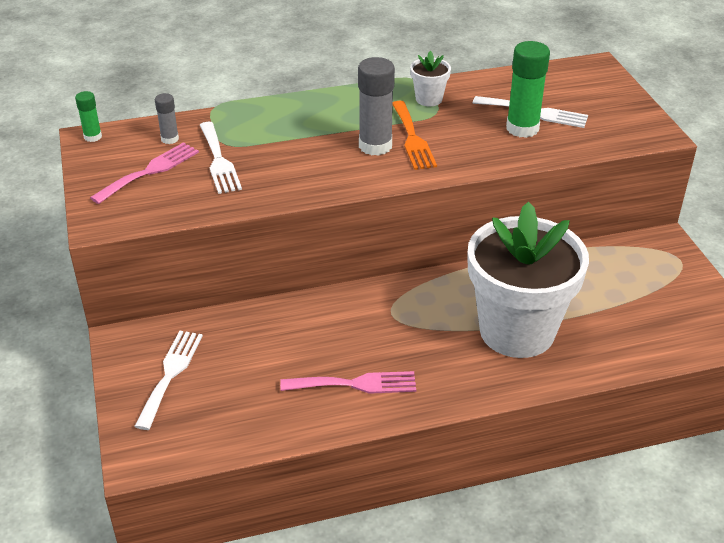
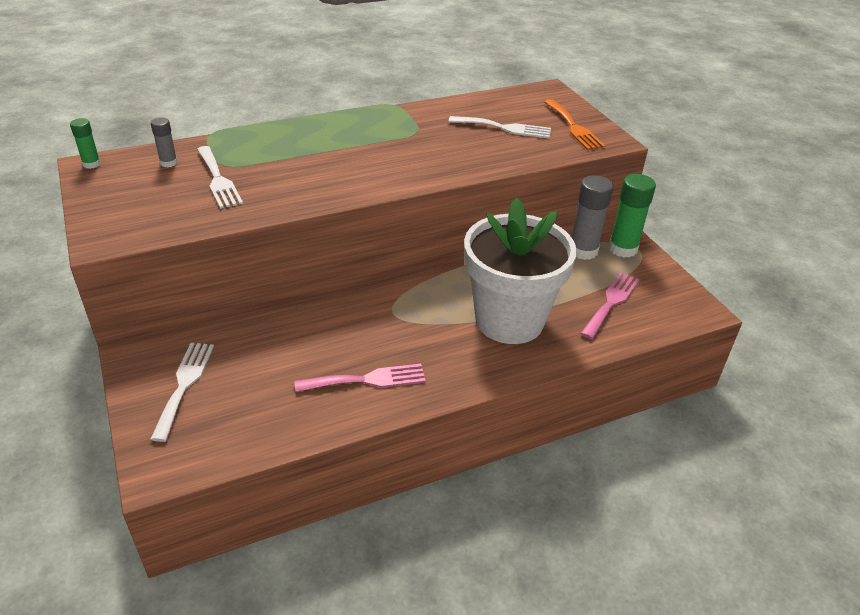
camera: 10 degrees left, 0 degrees up
(150, 171) = (150, 192): pink fork -> pink fork (611, 302)
(375, 146) = (365, 160): grey glue stick -> grey glue stick (583, 251)
(412, 138) = (399, 153): orange fork -> orange fork (574, 127)
(429, 99) = (408, 120): white flower pot -> none
(522, 128) = (495, 141): green glue stick -> green glue stick (623, 249)

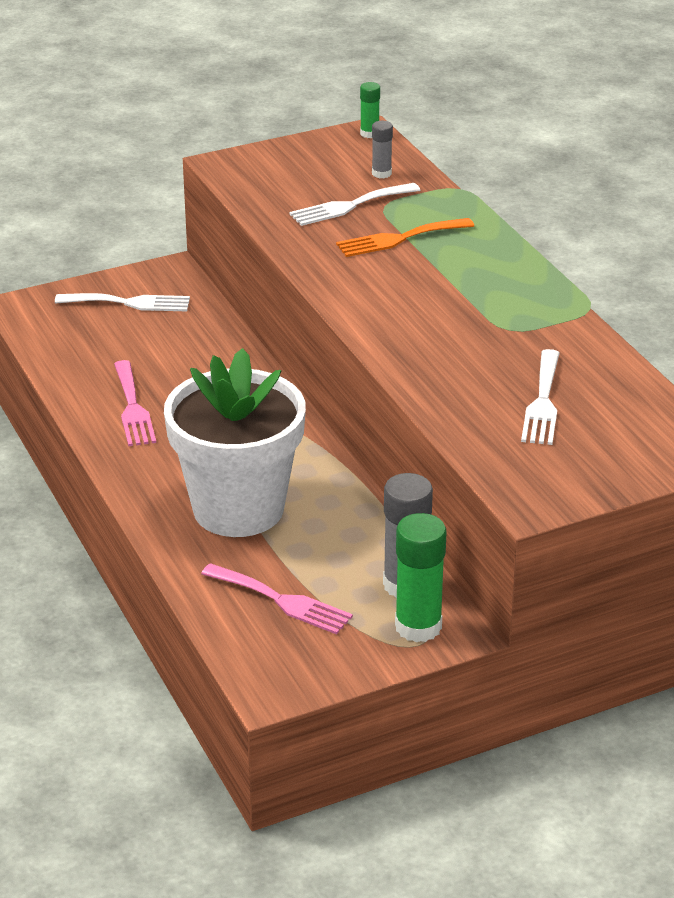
camera: 90 degrees right, 5 degrees down
(574, 127) = (567, 468): orange fork -> orange fork (399, 239)

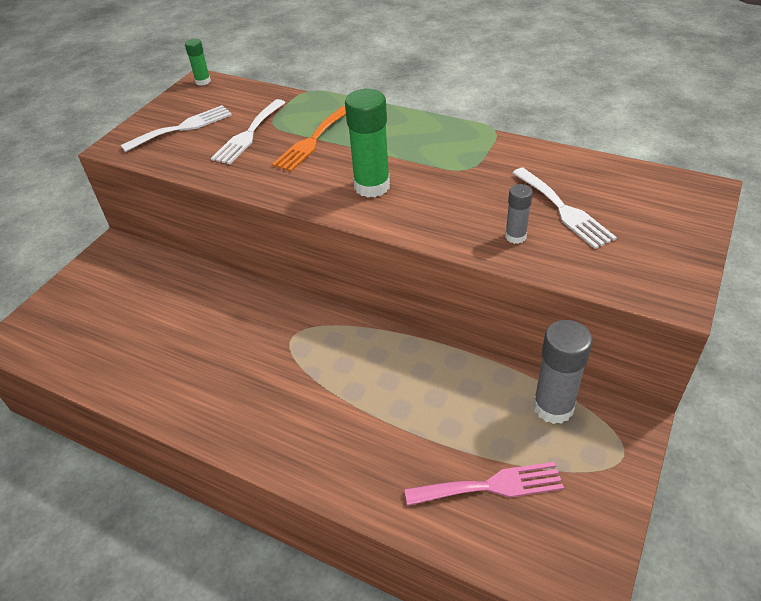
camera: 35 degrees left, 10 degrees up
(129, 303) = (103, 290): white fork -> white fork (182, 128)
(133, 408) = (192, 378): pink fork -> none
(238, 509) = (366, 420): white flower pot -> none
(381, 173) = (243, 103): grey glue stick -> grey glue stick (515, 236)
(418, 626) = (604, 438): green glue stick -> green glue stick (372, 186)

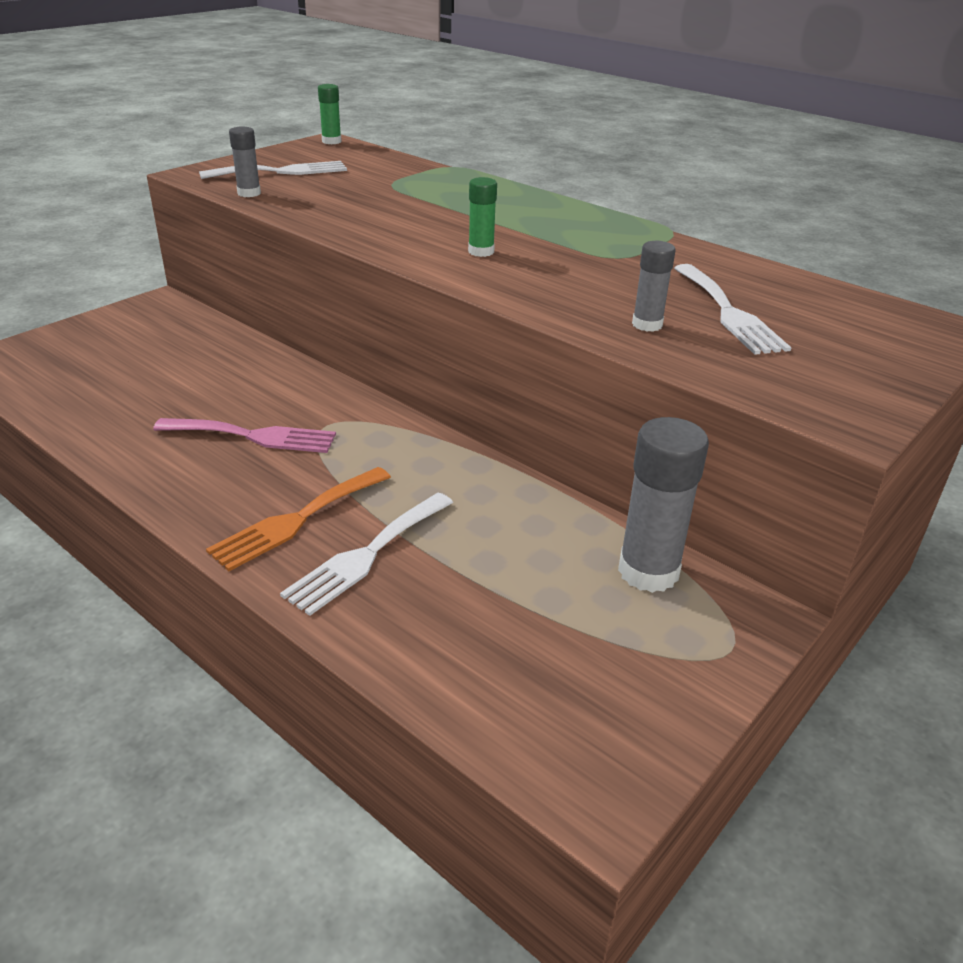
camera: 10 degrees right, 10 degrees down
(170, 160) = (249, 193): none -> grey glue stick
(248, 134) = (356, 188): white fork -> white fork (367, 555)
(312, 141) = (430, 205): orange fork -> orange fork (297, 520)
(372, 186) = (481, 252): green glue stick -> green glue stick, size x0.53
(491, 486) = (515, 639): pink fork -> pink fork (253, 436)

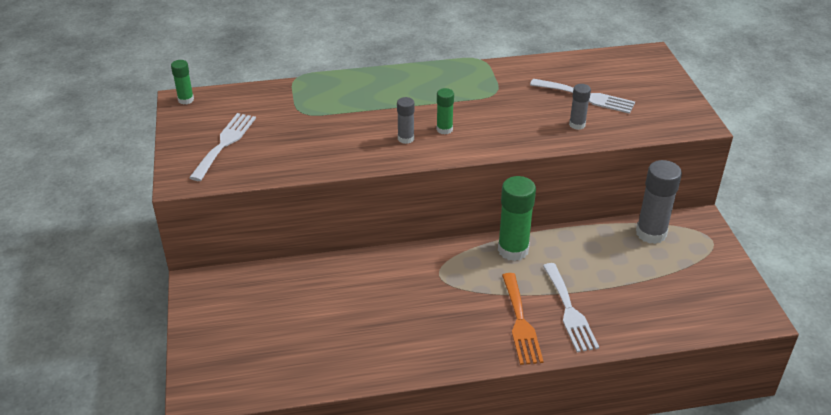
camera: 50 degrees left, 5 degrees up
(249, 193) = (253, 171): grey glue stick -> grey glue stick (405, 138)
(253, 436) = (424, 307): pink fork -> none
(442, 460) = (513, 250): none -> green glue stick

